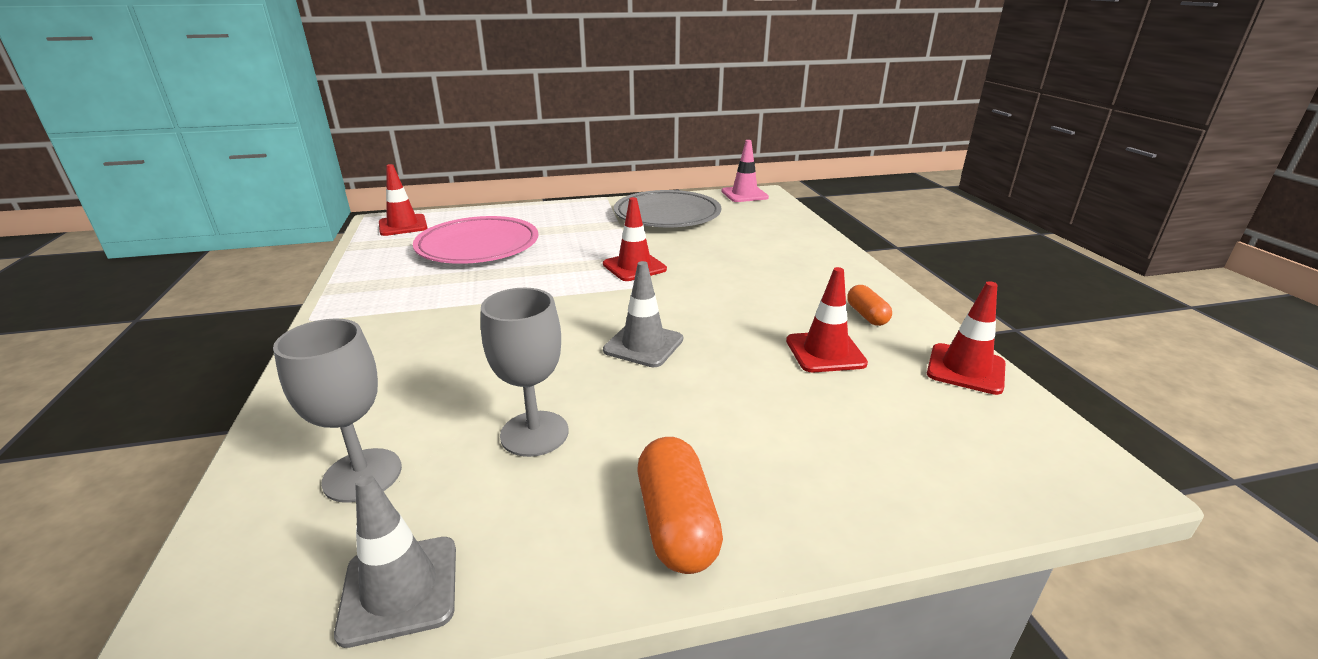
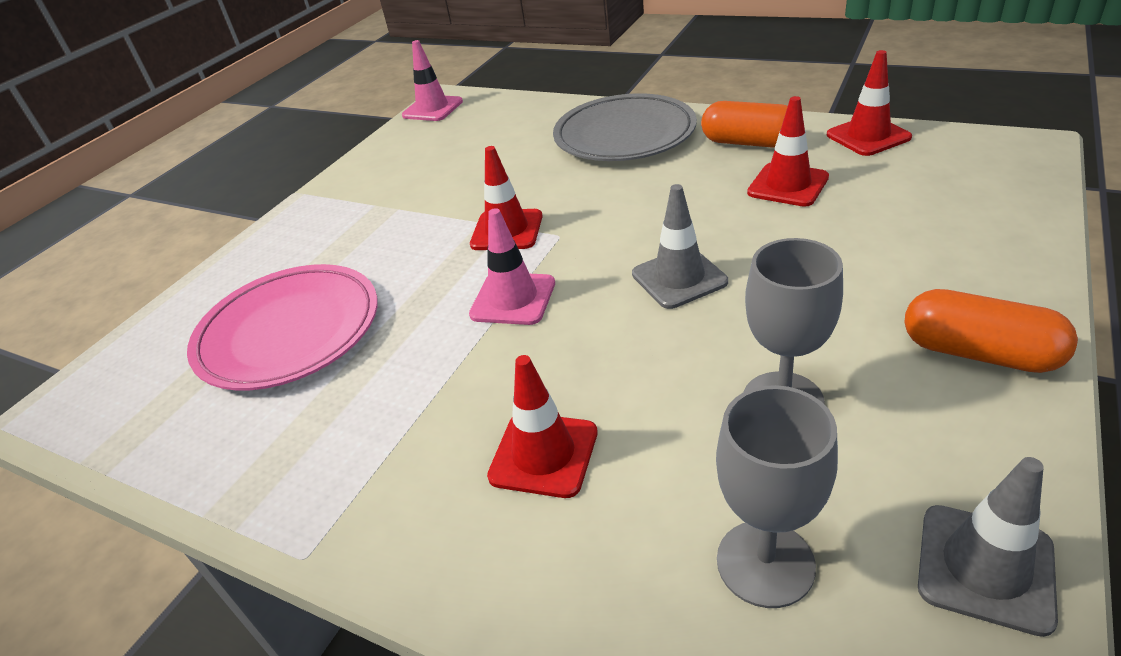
camera: 45 degrees left, 10 degrees up
(403, 225) = (108, 389): red traffic cone -> red traffic cone (543, 454)
(563, 295) = (513, 299): none -> pink traffic cone
(667, 215) = (411, 169): grey plate -> grey plate (624, 135)
(866, 315) = (749, 143): orange capsule -> orange capsule, size x1.62

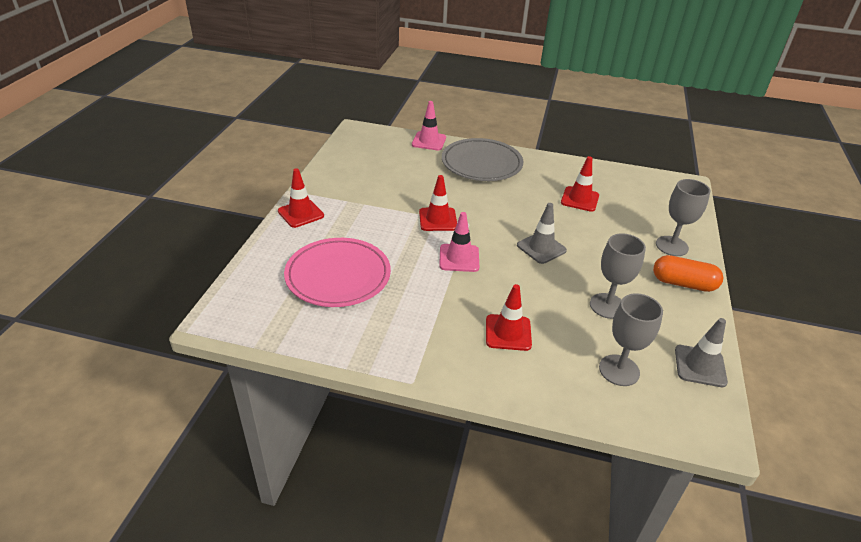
camera: 20 degrees left, 0 degrees up
(432, 109) = (351, 137): pink traffic cone -> pink traffic cone (429, 141)
(749, 143) = (552, 173): orange capsule -> none
(868, 136) = (612, 173): red traffic cone -> red traffic cone (301, 213)
(967, 270) = (671, 246): none -> grey goblet

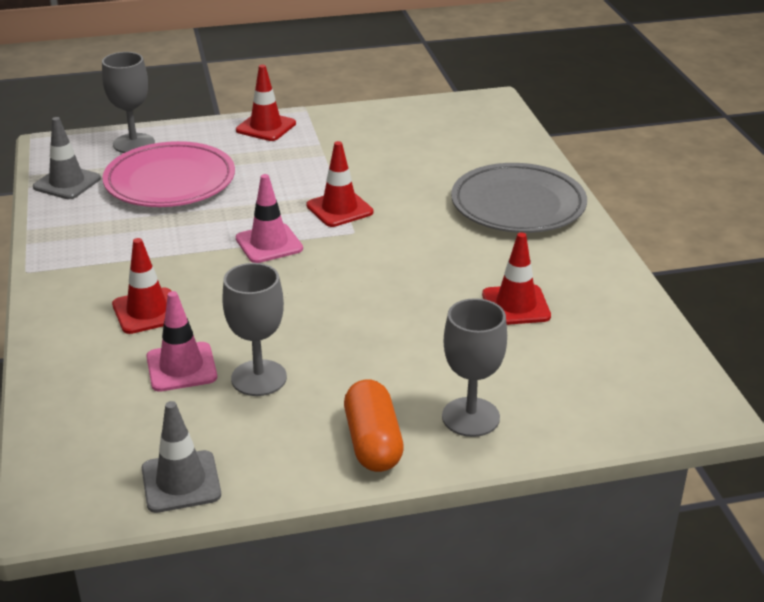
camera: 65 degrees right, 5 degrees down
(429, 141) = (529, 153): pink traffic cone -> pink traffic cone (181, 367)
(541, 248) = (349, 298): grey traffic cone -> grey traffic cone (67, 183)
(619, 370) = (129, 409): grey goblet -> grey goblet (134, 143)

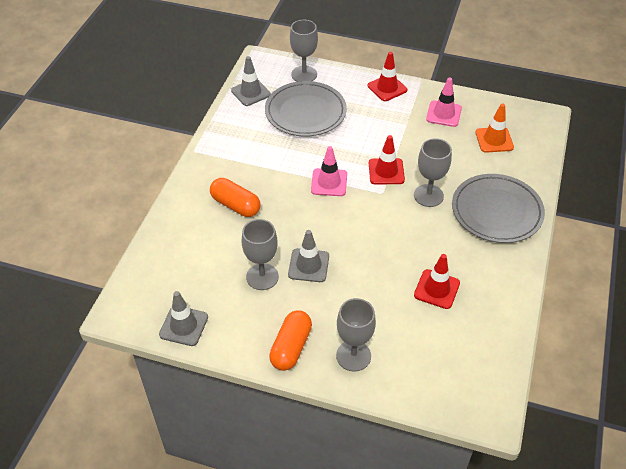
camera: 30 degrees right, 15 degrees up
(147, 311) = (235, 205): red traffic cone -> orange capsule
(170, 181) = (305, 112): pink plate -> grey plate
(181, 367) = (229, 251): pink traffic cone -> pink traffic cone (443, 114)
(318, 341) = (308, 265): none -> grey traffic cone
(418, 216) = (428, 195): none -> grey goblet
(451, 139) = (494, 140): none -> orange traffic cone

